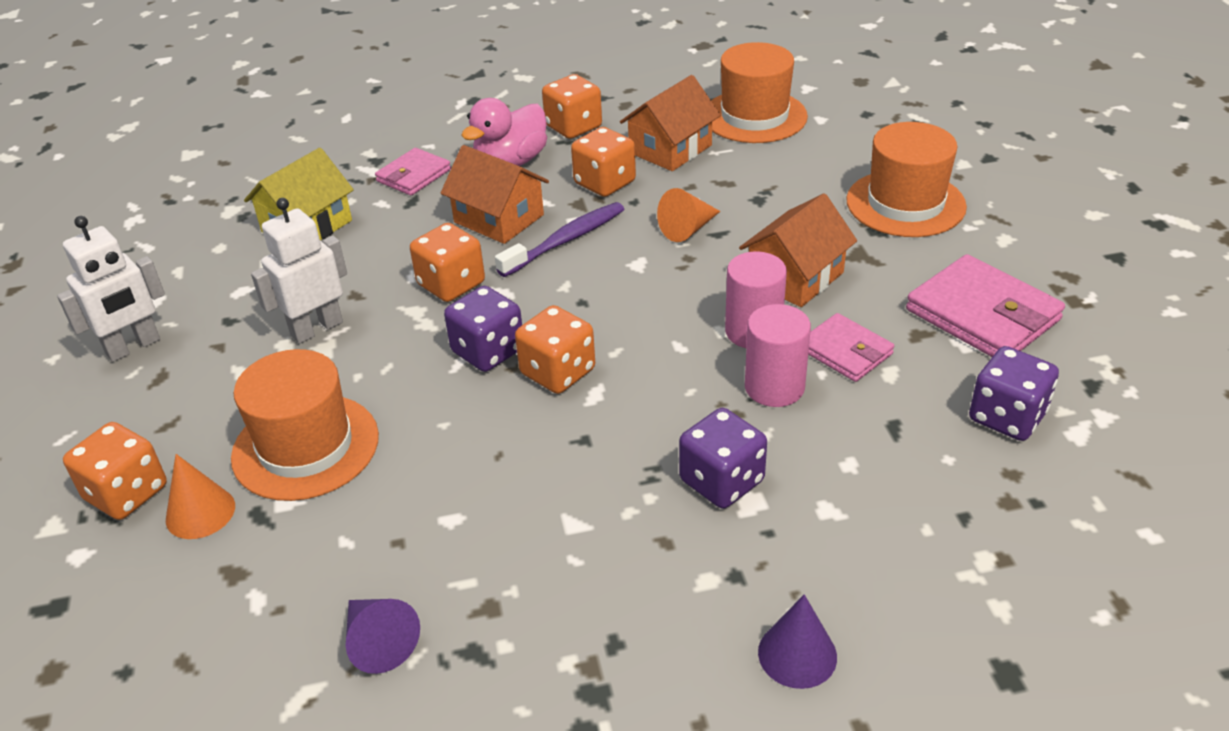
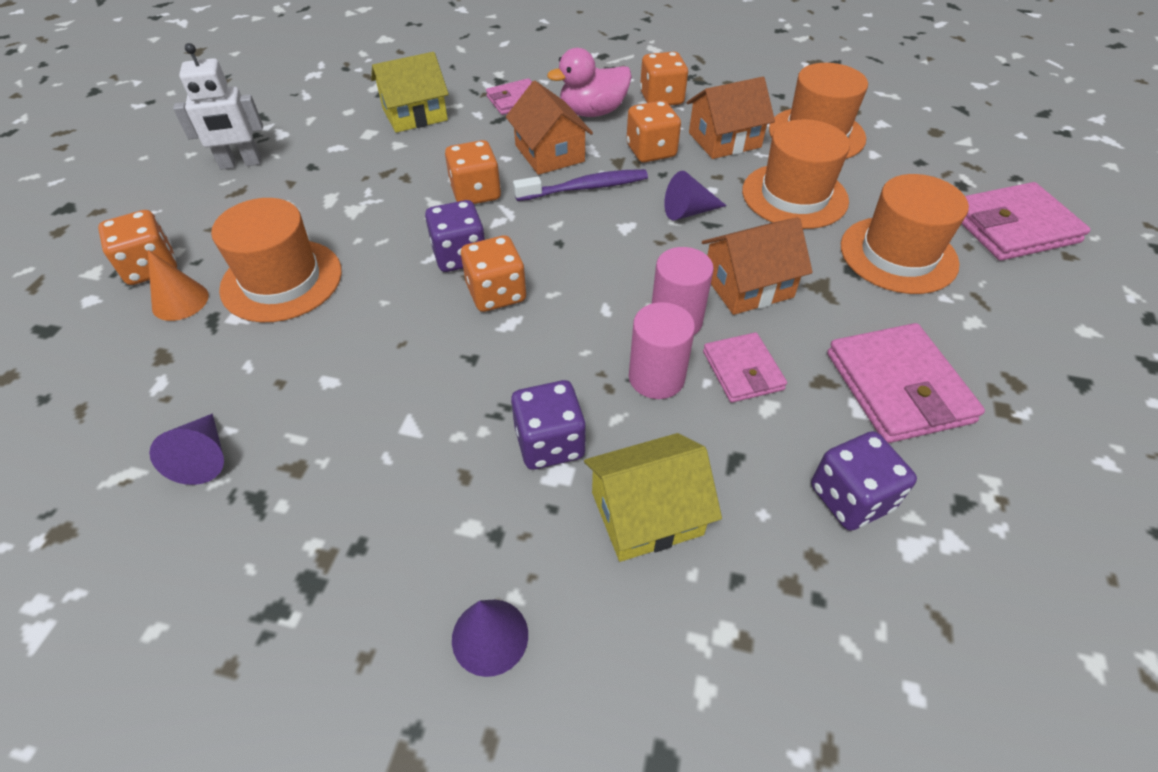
camera: 25 degrees right, 10 degrees up
(316, 328) = (360, 193): white robot -> none
(687, 229) = (688, 212): orange cone -> purple cone
(776, 181) = (794, 196): none -> orange hat
(853, 500) = (646, 513): none -> yellow house
(982, 147) = (1012, 227): none -> pink wallet

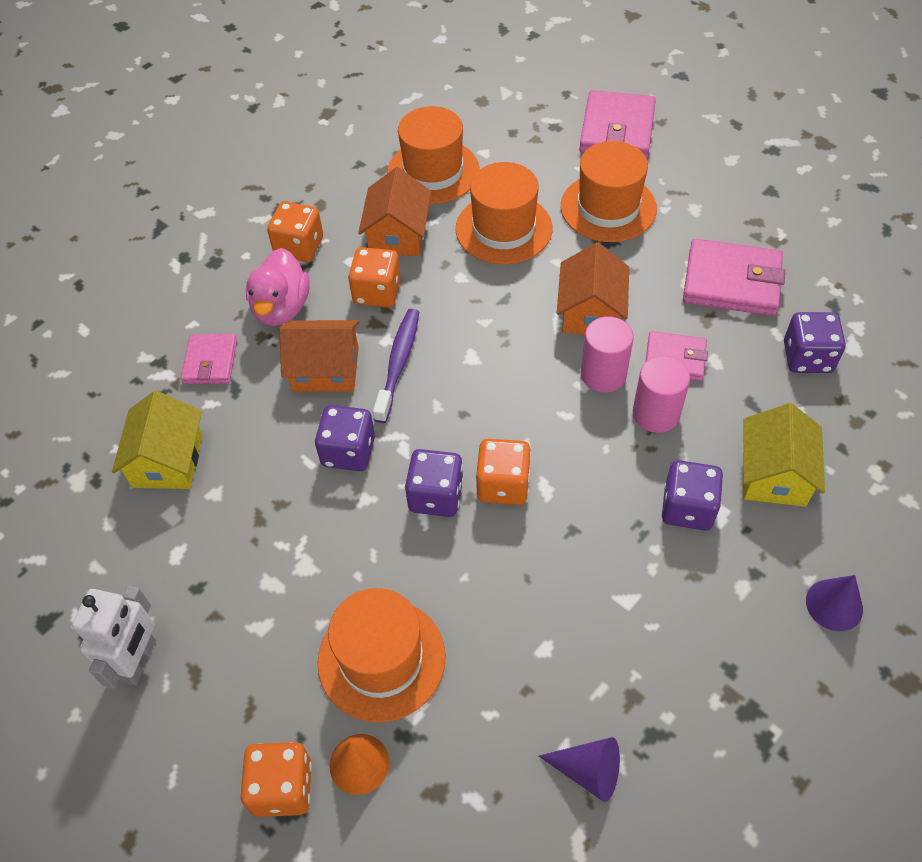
camera: 60 degrees left, 5 degrees up
(476, 193) = (348, 451): orange dice -> purple dice
(688, 212) = (479, 306): purple cone -> none

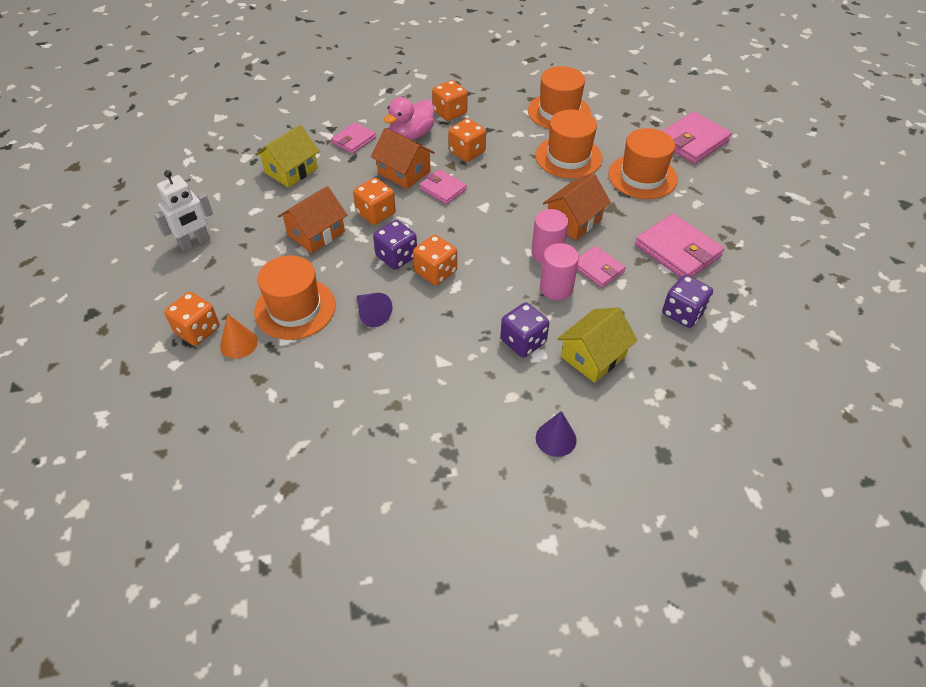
camera: 35 degrees right, 5 degrees down
(348, 451) = (376, 213): purple dice -> orange dice
(398, 234) = (507, 131): orange house -> orange house (316, 233)
(398, 363) = (443, 189): purple toothbrush -> pink wallet
(588, 771) = (337, 420): purple cone -> purple cone (372, 314)

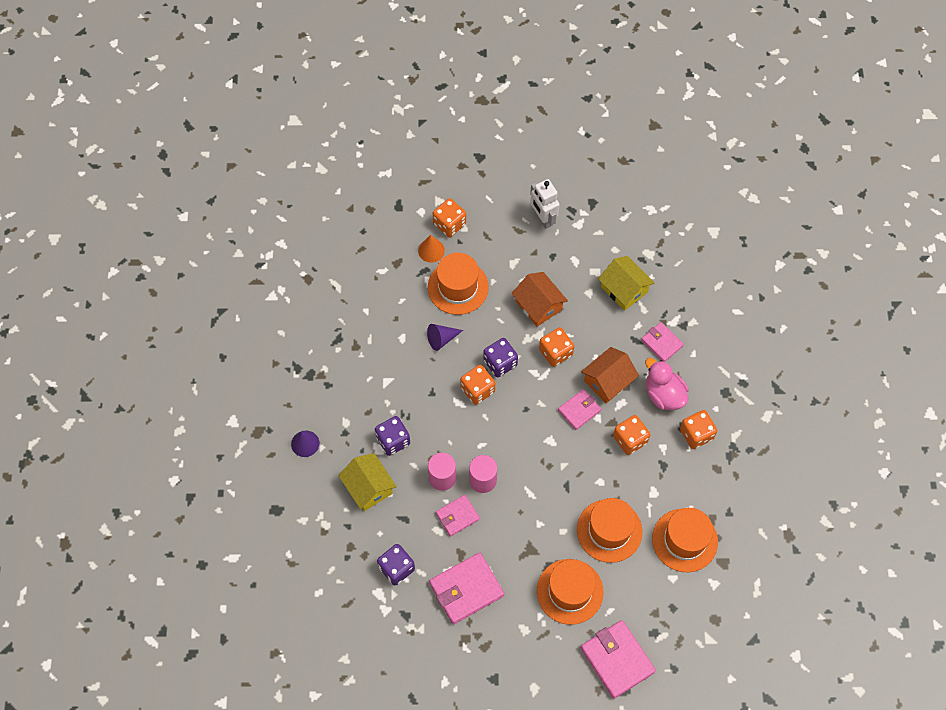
camera: 100 degrees right, 15 degrees up
(574, 220) = (519, 512): orange house -> none

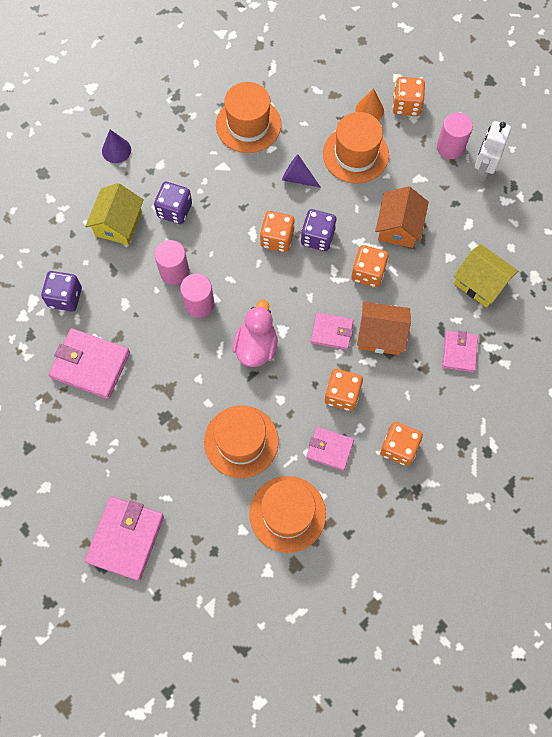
camera: 50 degrees right, 5 degrees up
(457, 516) = (150, 309): pink wallet -> pink wallet (329, 449)
(507, 224) = (450, 147): none -> pink cylinder
(570, 591) = (157, 450): orange hat -> orange hat (248, 125)
(624, 289) = (480, 283): yellow house -> yellow house turned 60 degrees counterclockwise
(663, 394) = (411, 391): pink duck -> pink duck (256, 346)

